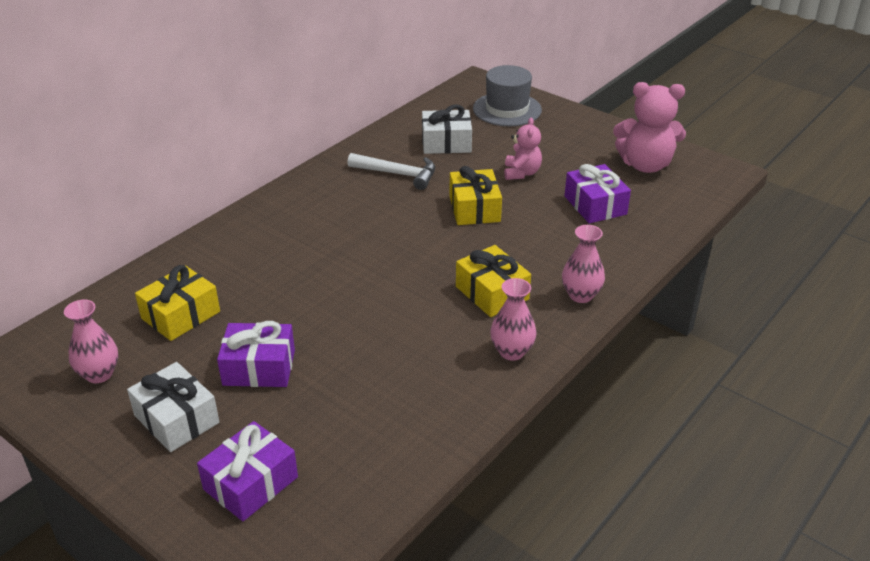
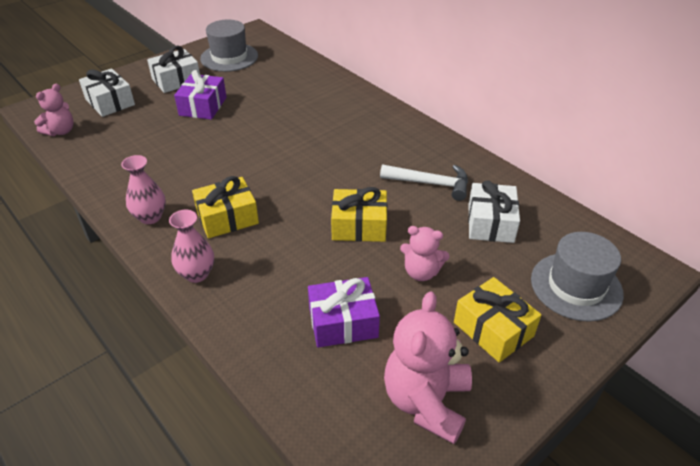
camera: 100 degrees right, 5 degrees up
(99, 374) = (229, 57): pink vase -> grey hat
(181, 315) = (270, 80): yellow gift -> yellow gift (493, 329)
(251, 483) = (110, 102): purple gift -> white gift
(347, 515) = (61, 131): none -> pink teddy bear
(398, 174) = (430, 184): white hammer -> white hammer turned 105 degrees counterclockwise

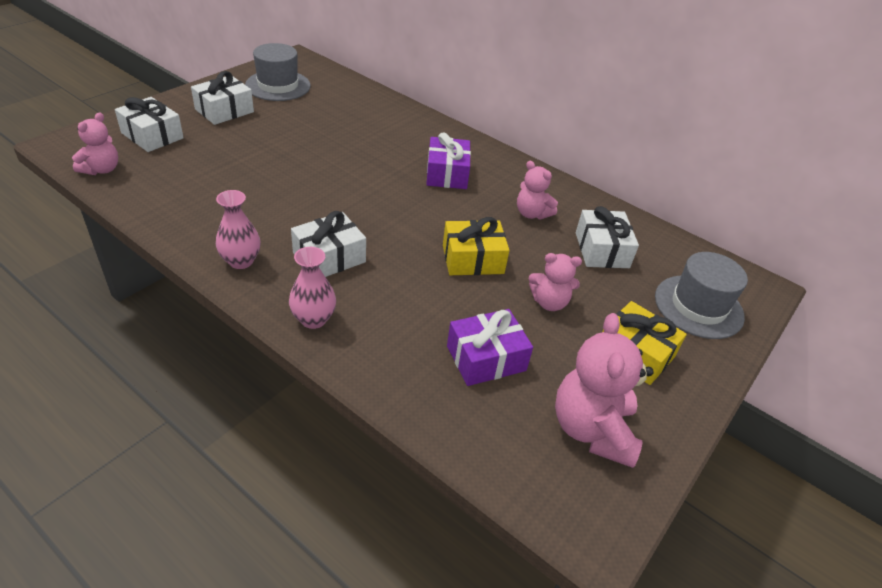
camera: 15 degrees left, 0 degrees up
(203, 106) = (264, 139): purple gift -> purple gift (447, 174)
(227, 217) = (329, 257): yellow gift -> white gift
(430, 184) = (532, 214): white hammer -> pink teddy bear

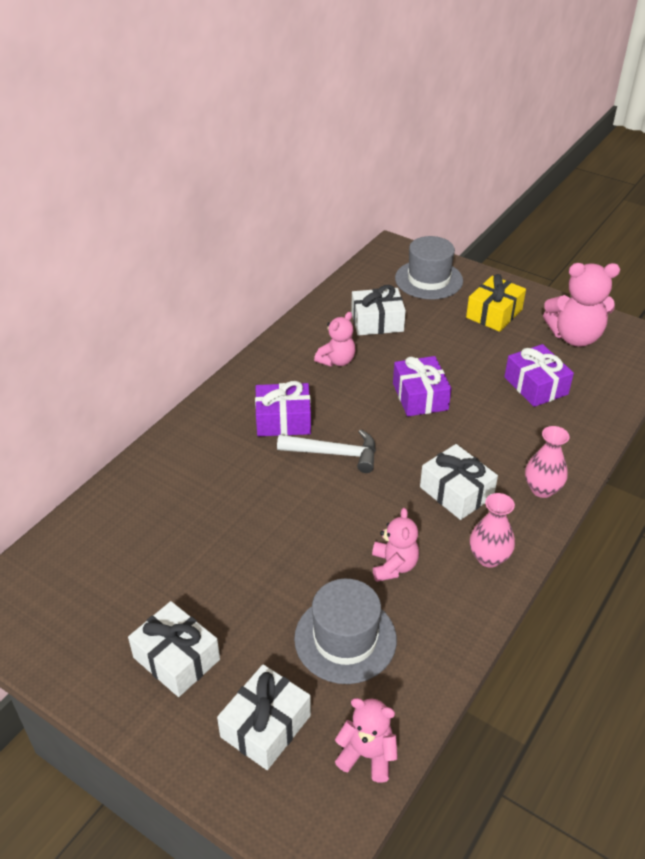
camera: 90 degrees left, 0 degrees up
(278, 86) = (87, 612): grey hat -> grey hat (345, 639)
(398, 195) = (334, 454): none -> white hammer
(473, 259) = (420, 396): yellow gift -> purple gift
(549, 302) = (457, 353): pink teddy bear -> pink teddy bear (393, 566)

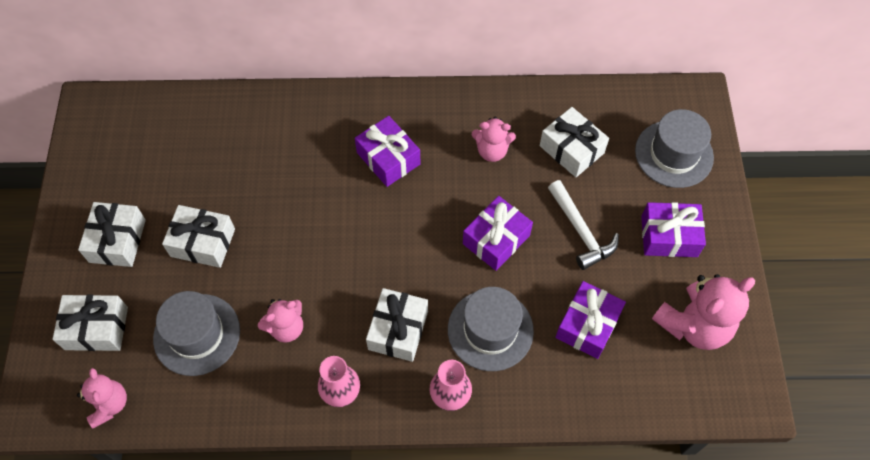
camera: 55 degrees right, 20 degrees up
(246, 587) = (203, 242): none -> white gift
(334, 454) = (377, 217): white hammer -> white hammer (580, 231)
(494, 313) = (669, 236): yellow gift -> purple gift
(499, 438) = (490, 330): none -> grey hat
(575, 337) = (693, 325): pink teddy bear -> pink teddy bear turned 90 degrees counterclockwise

